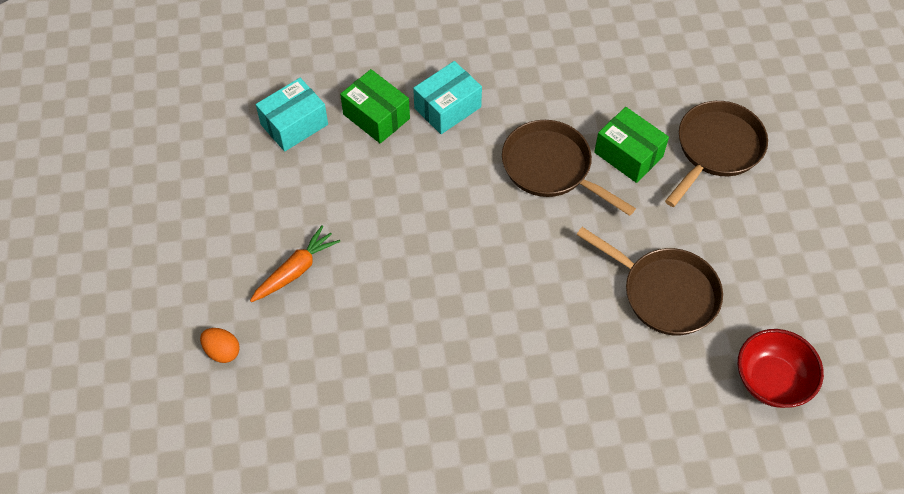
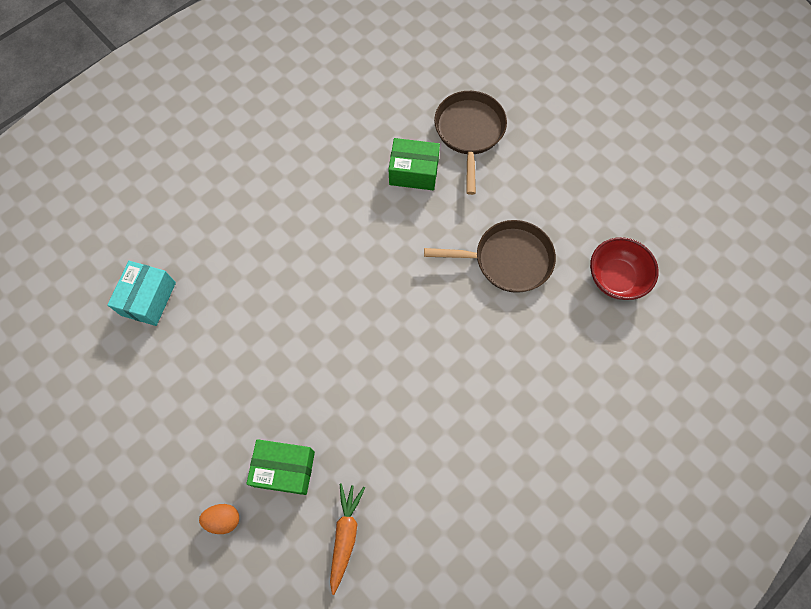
camera: 35 degrees left, 10 degrees up
(296, 270) = (234, 415): orange carrot -> orange carrot (345, 535)
(376, 116) = (209, 253): green box -> green box (284, 469)
(447, 108) = (259, 213): turquoise box -> none
(551, 168) = (367, 215): brown pan -> none

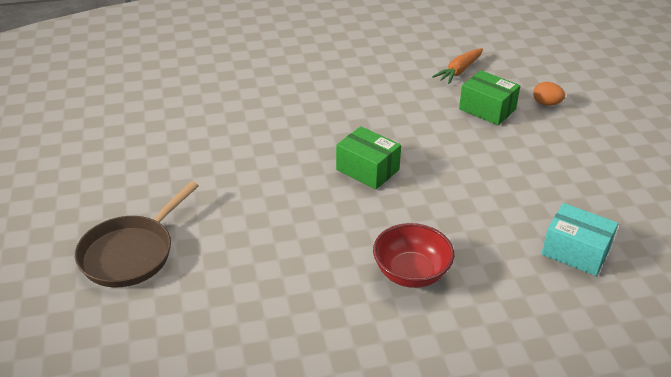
camera: 150 degrees left, 30 degrees down
(148, 299) = (575, 252): turquoise box -> turquoise box turned 75 degrees clockwise
(414, 172) = (224, 243): green box -> green box (367, 170)
(507, 260) = (209, 148): brown pan -> none
(616, 278) = (140, 107): red bowl -> red bowl (411, 273)

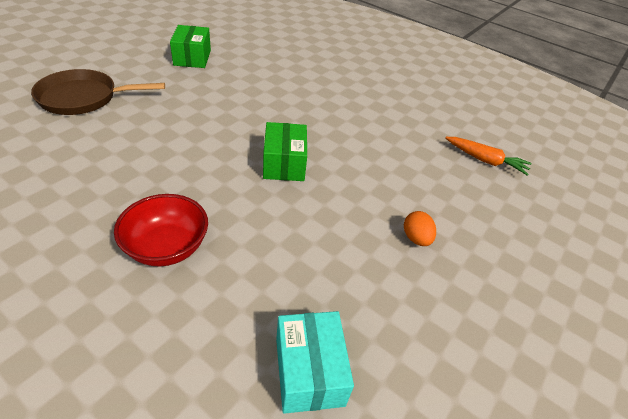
camera: 45 degrees right, 5 degrees up
(459, 71) = (485, 160): orange carrot -> orange carrot turned 150 degrees counterclockwise
(487, 109) = (457, 200): green box -> green box (192, 58)
(546, 103) = (525, 239): orange egg -> orange egg (416, 238)

